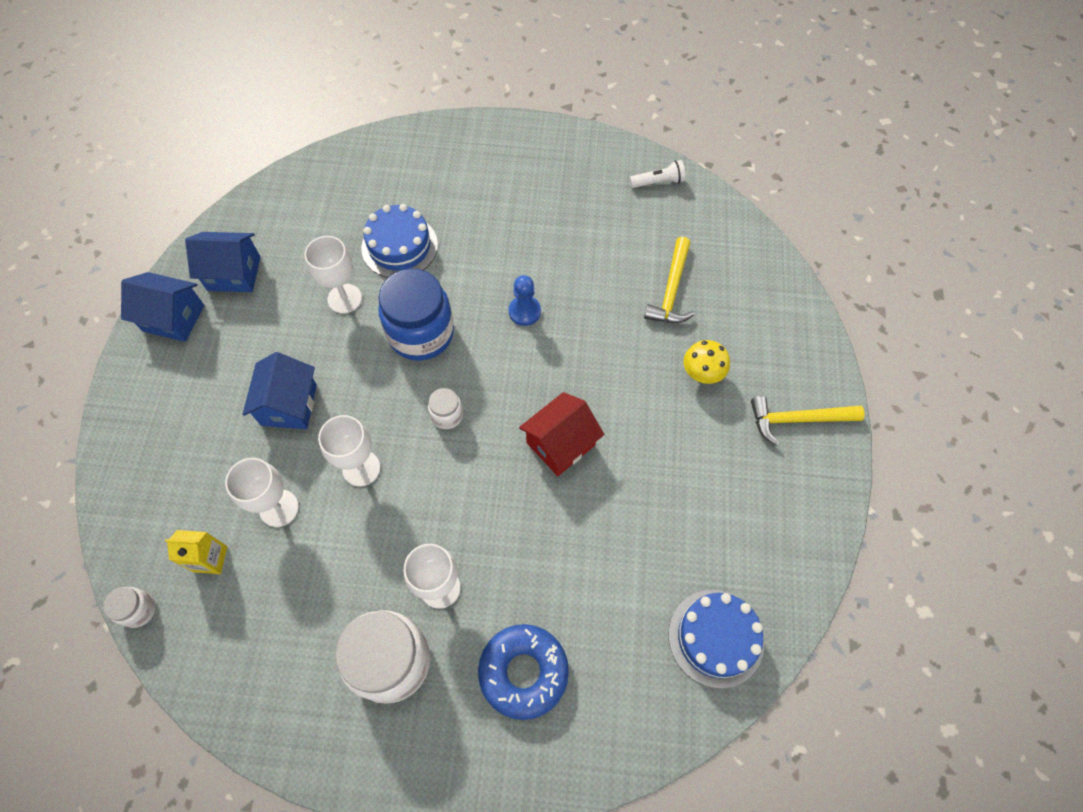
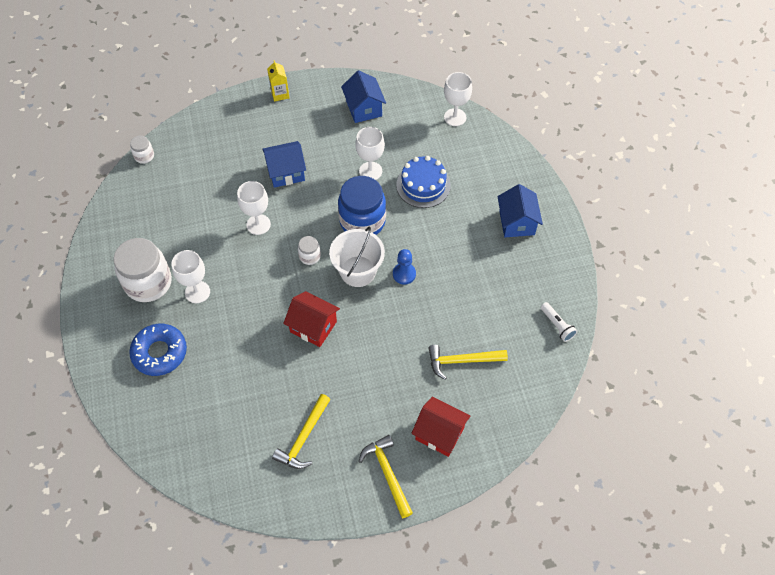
camera: 70 degrees right, 5 degrees down
(173, 318) = (321, 93): blue house -> blue house (516, 222)
(210, 559) = (181, 175): yellow carton -> yellow carton (280, 94)
(279, 508) = (220, 194): white goblet -> white goblet (455, 117)
(497, 363) = (358, 271): none -> white bucket
(702, 373) = (400, 399): yellow mushroom -> none
(716, 638) = (210, 456): blue cake -> none
(722, 504) = (303, 438): none -> yellow hammer
(759, 346) = (439, 433): none -> red house

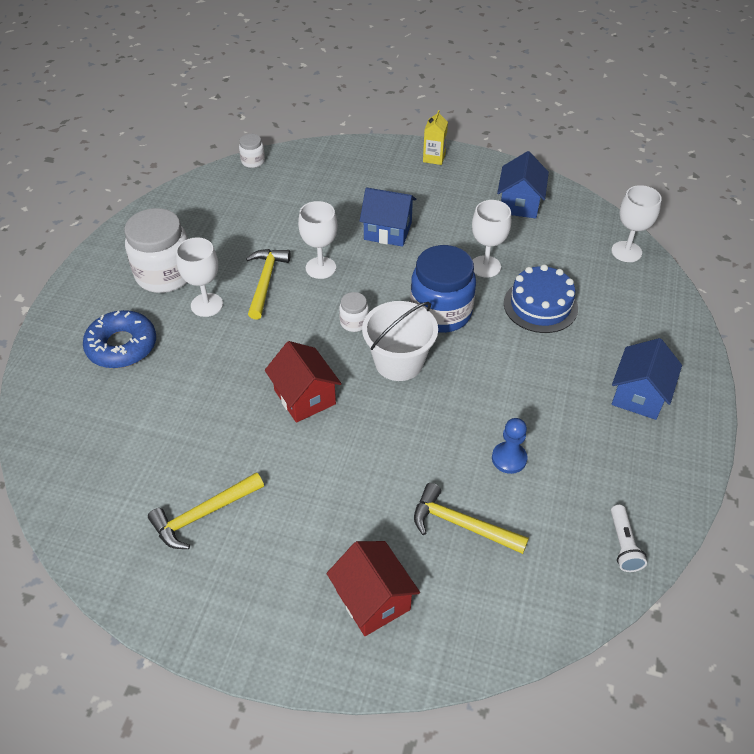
camera: 30 degrees right, 10 degrees down
(387, 473) = (272, 613): yellow hammer -> yellow hammer (266, 281)
(404, 274) = (453, 389): blue pawn -> blue pawn (509, 458)

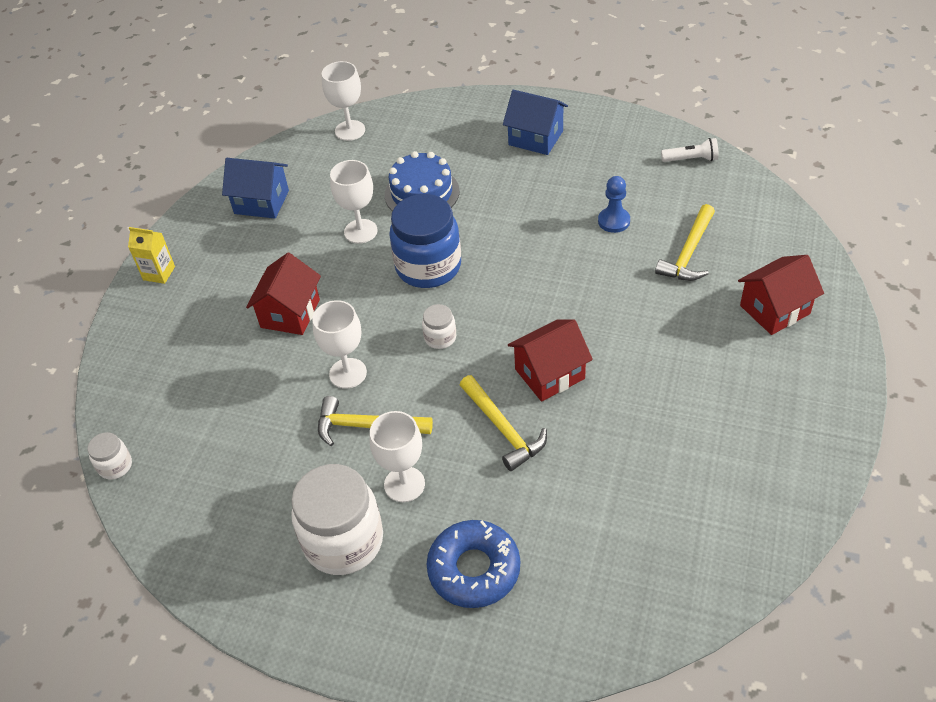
camera: 85 degrees left, 0 degrees up
(203, 514) = (710, 446): yellow hammer -> yellow hammer (503, 429)
(388, 231) = (290, 313): blue house -> red house
(399, 362) = (498, 299): white bucket -> none

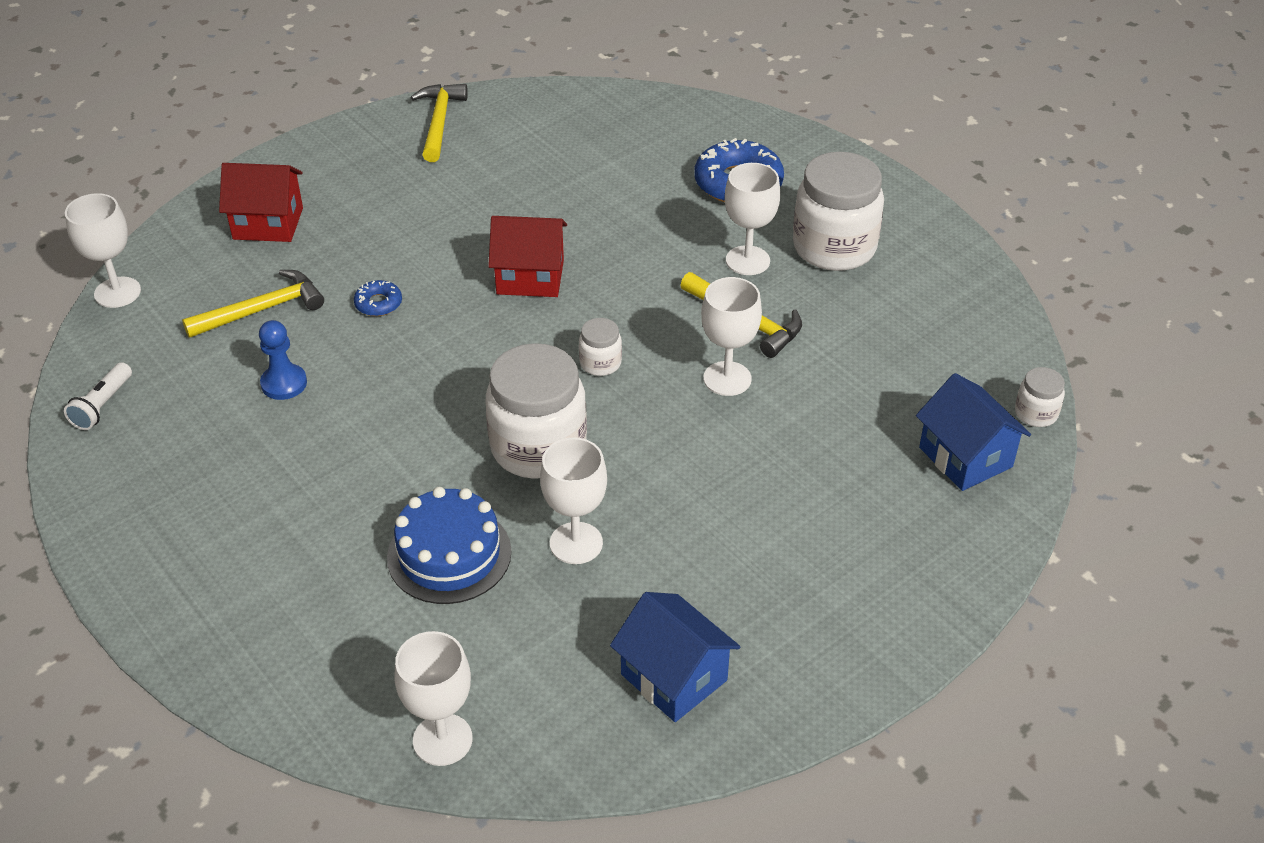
camera: 150 degrees left, 5 degrees down
(159, 273) = (888, 638): yellow carton -> none
(290, 313) = (745, 480): red house -> none
(428, 266) = (538, 447): blue jar -> white jar
(503, 429) = (620, 257): yellow hammer -> yellow hammer (439, 122)
(535, 138) = (220, 551): blue house -> blue house (965, 457)
(625, 297) = (378, 303): none -> blue donut
(691, 159) = (102, 405): white flashlight -> white flashlight turned 105 degrees counterclockwise
(787, 214) = (117, 292): none -> white goblet

